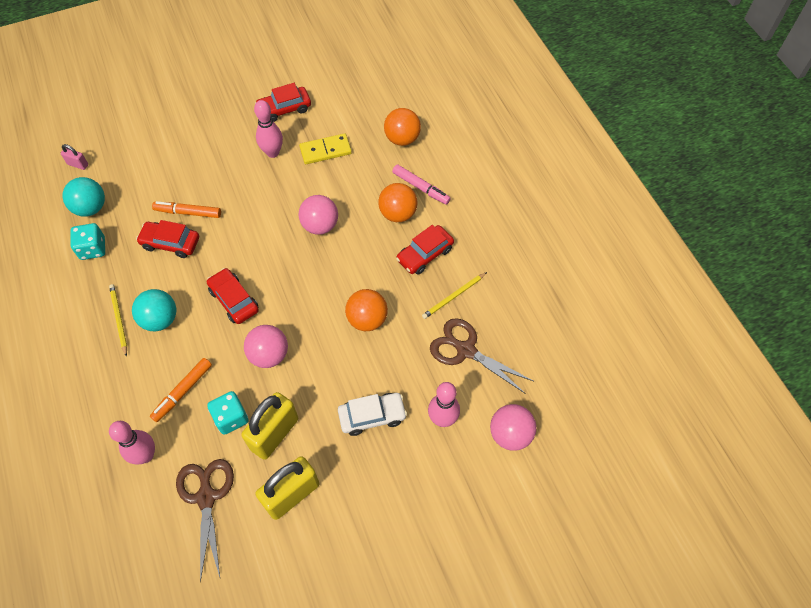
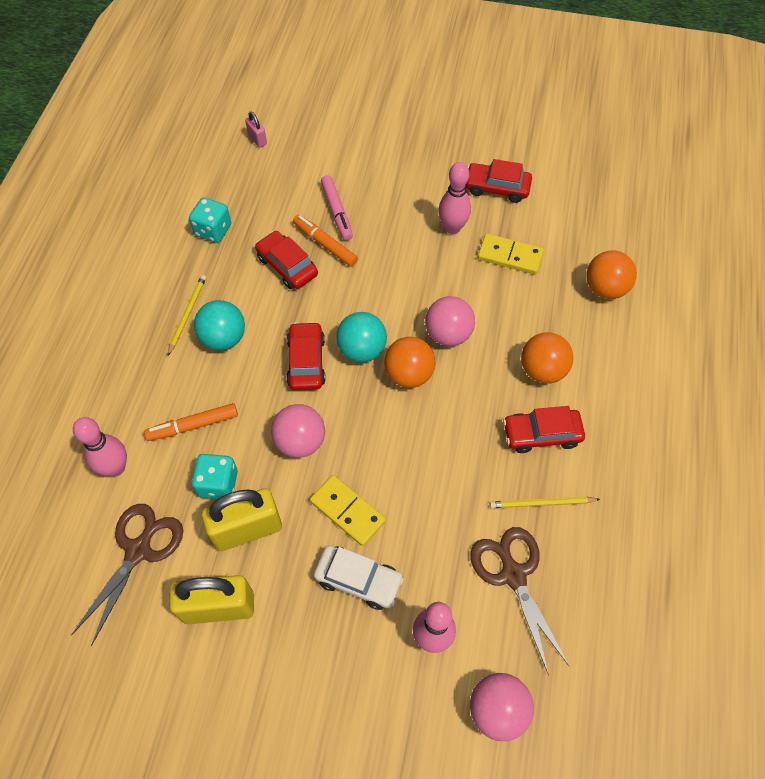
camera: 35 degrees right, 0 degrees up
(91, 208) = (239, 189): turquoise ball -> turquoise ball (362, 350)
(334, 379) = (347, 511): none -> yellow domino
(367, 319) = (427, 468): orange ball -> orange ball (409, 374)
(421, 188) = (589, 356): pink marker -> pink marker (337, 212)

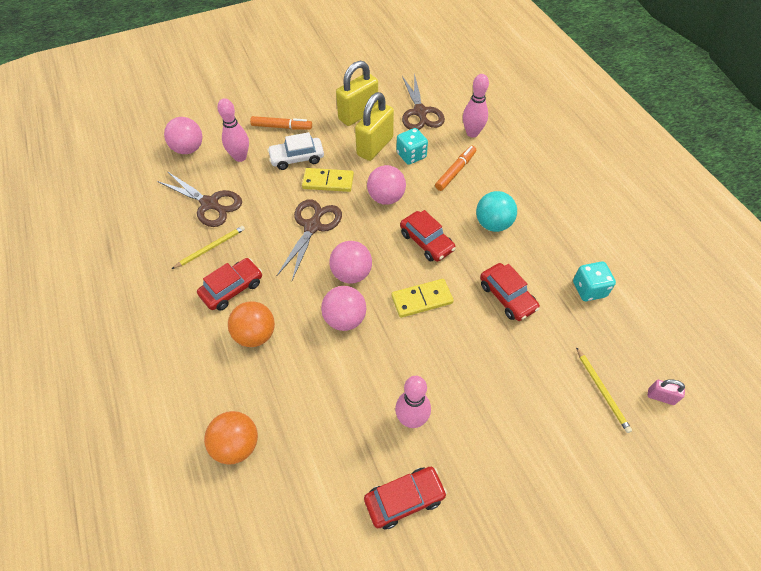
camera: 145 degrees right, 5 degrees down
(187, 314) = (532, 224): yellow pencil -> yellow pencil (602, 391)
(287, 266) = (507, 297): red car -> red car turned 45 degrees clockwise
(325, 244) = (499, 333): orange marker -> orange marker (281, 127)
(337, 212) = (519, 368): pink marker -> none
(362, 350) = (397, 271): turquoise ball -> none
(409, 374) = (351, 274): orange ball -> pink ball
(410, 457) = (312, 226): none -> brown scissors
(510, 256) = (341, 424): yellow domino -> yellow domino (422, 299)

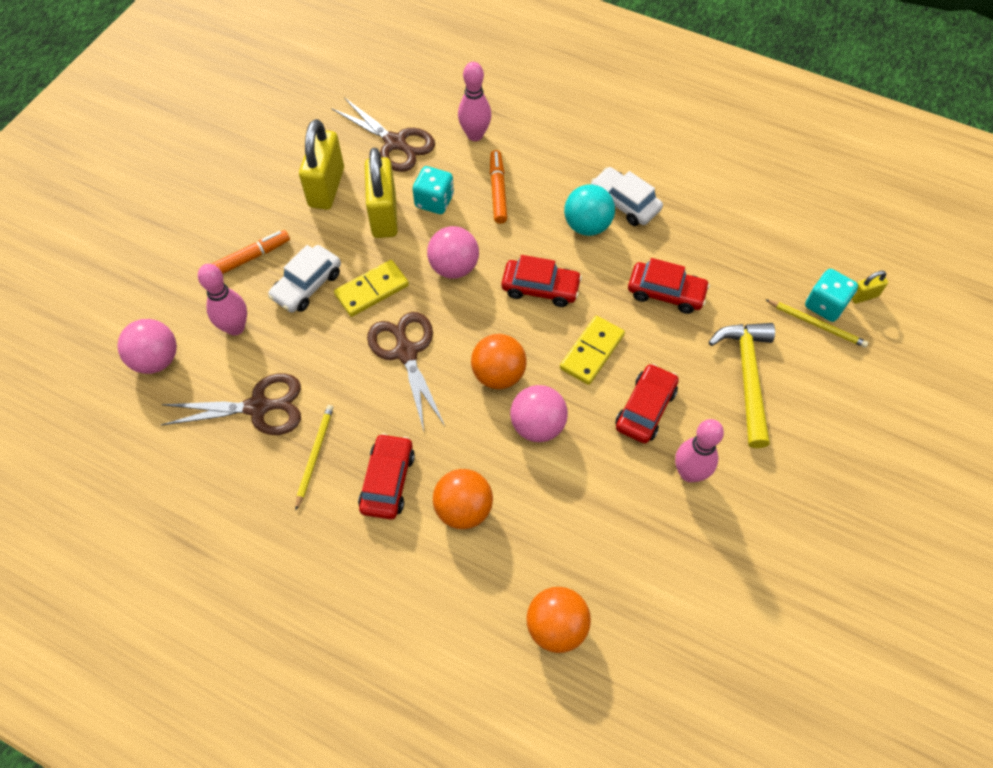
camera: 40 degrees left, 5 degrees up
(351, 274) = (498, 374): pink ball -> orange ball
(404, 499) = (748, 547): red car -> red car (645, 409)
(513, 388) = (747, 377): none -> yellow hammer
(532, 225) = (624, 203): none -> white car
(589, 289) = (728, 235): turquoise dice -> turquoise dice (825, 305)
(660, 397) = (863, 296): pink padlock -> yellow padlock

